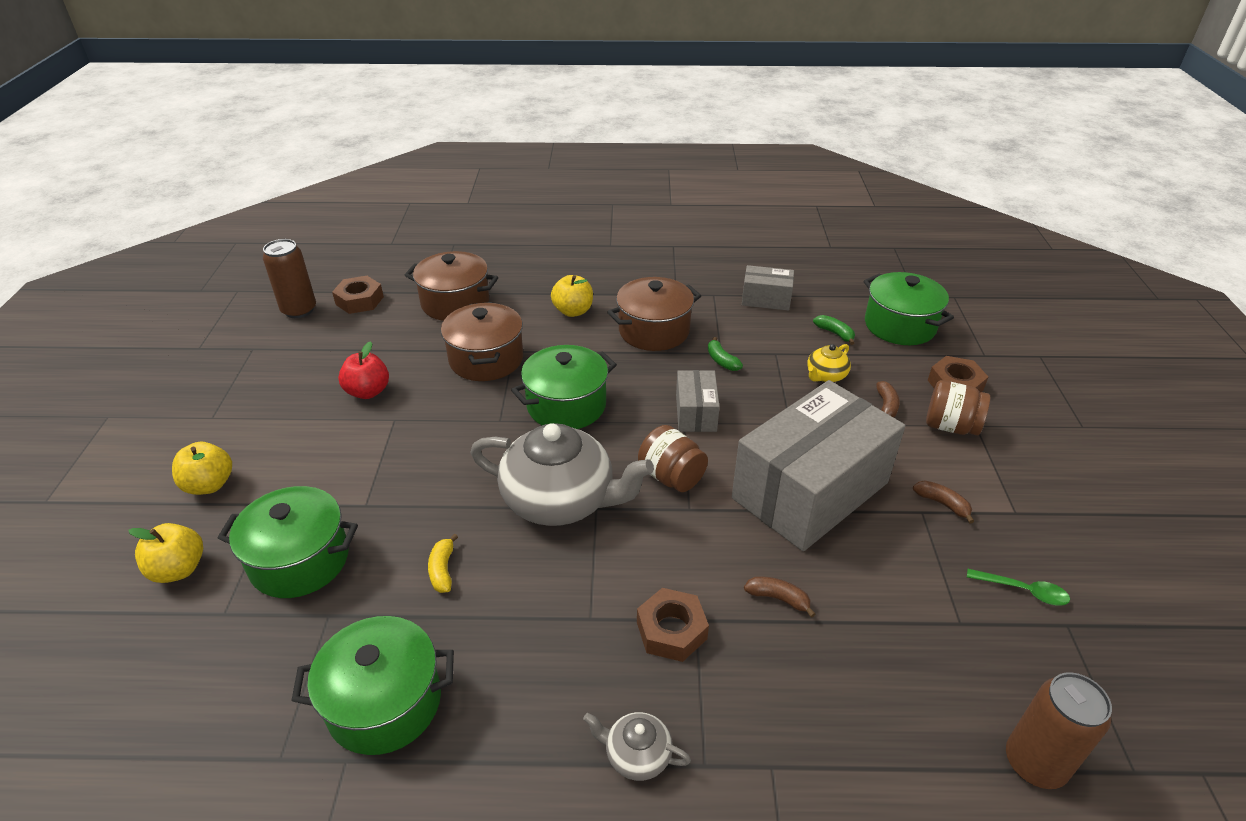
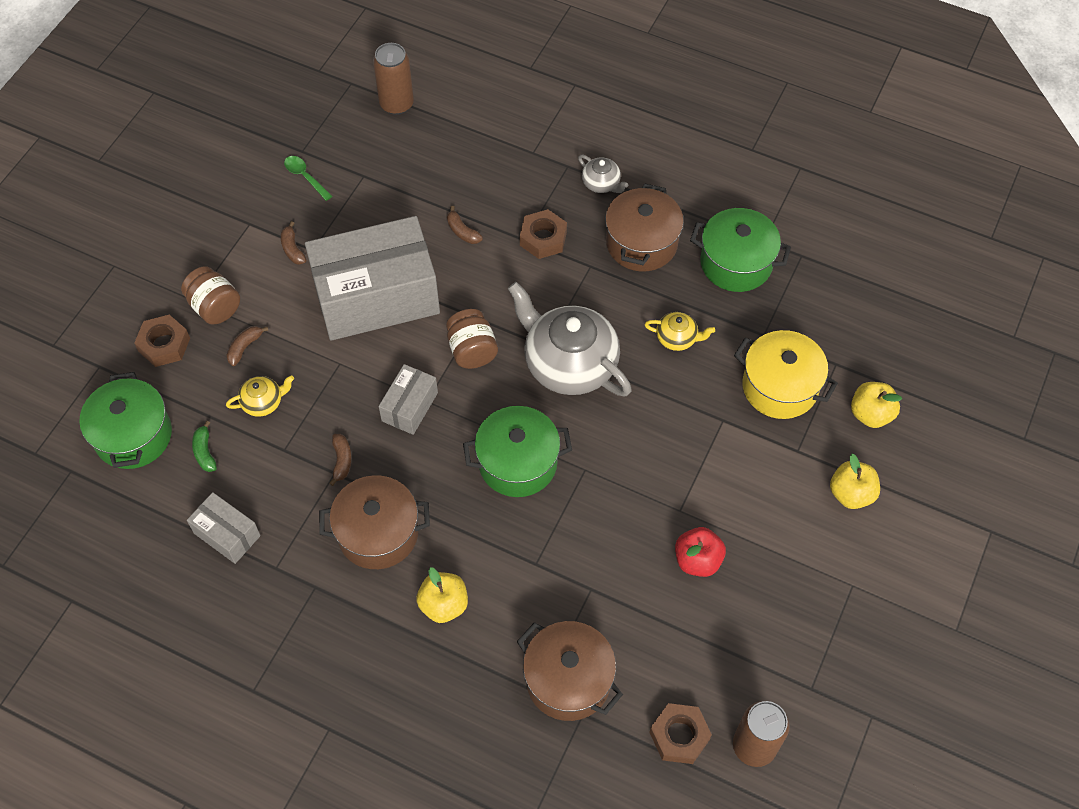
camera: 155 degrees left, 20 degrees up
(300, 560) = (780, 387): green pot -> yellow pot
(443, 570) = (677, 338): yellow banana -> yellow teapot
(486, 359) = (568, 561): brown pot -> brown pot (641, 243)
(722, 361) = (341, 461): green banana -> brown banana

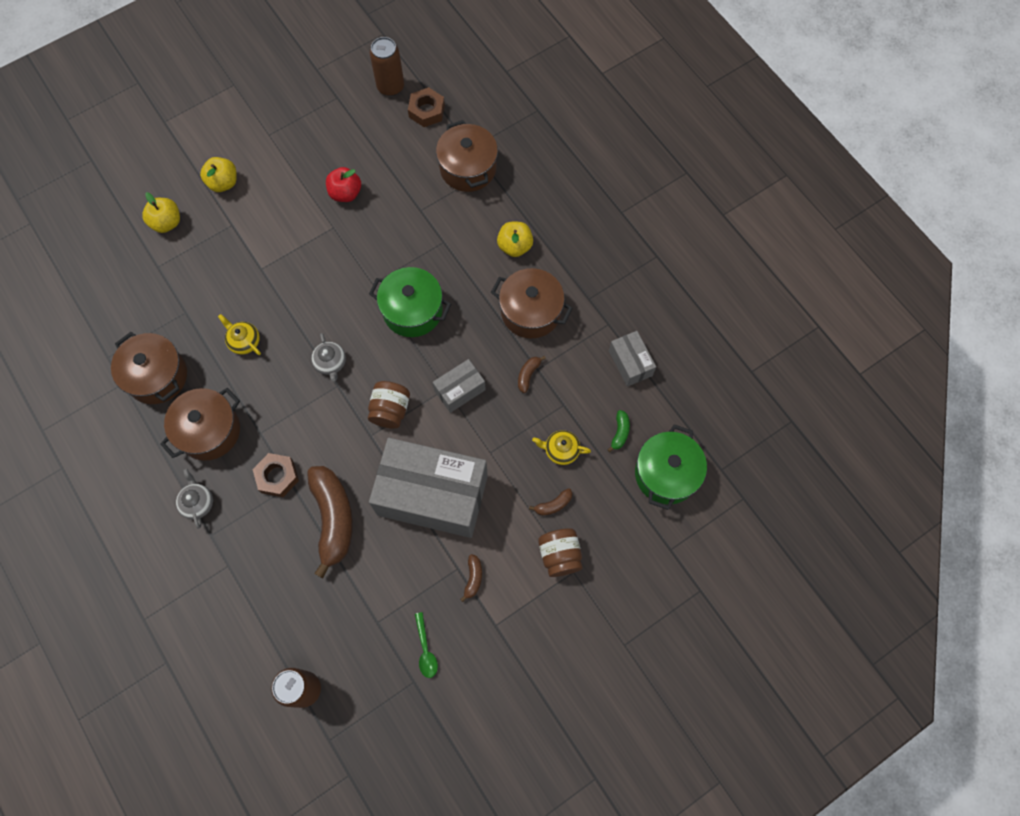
camera: 150 degrees left, 10 degrees up
(164, 345) = (613, 541): brown nut -> none
(462, 231) = (333, 519): brown banana -> brown banana, size x2.39
(569, 363) = (331, 363): grey teapot -> grey teapot, size x0.45
(736, 263) = (157, 376): green pot -> brown pot
(780, 387) = (206, 270): yellow pot -> none

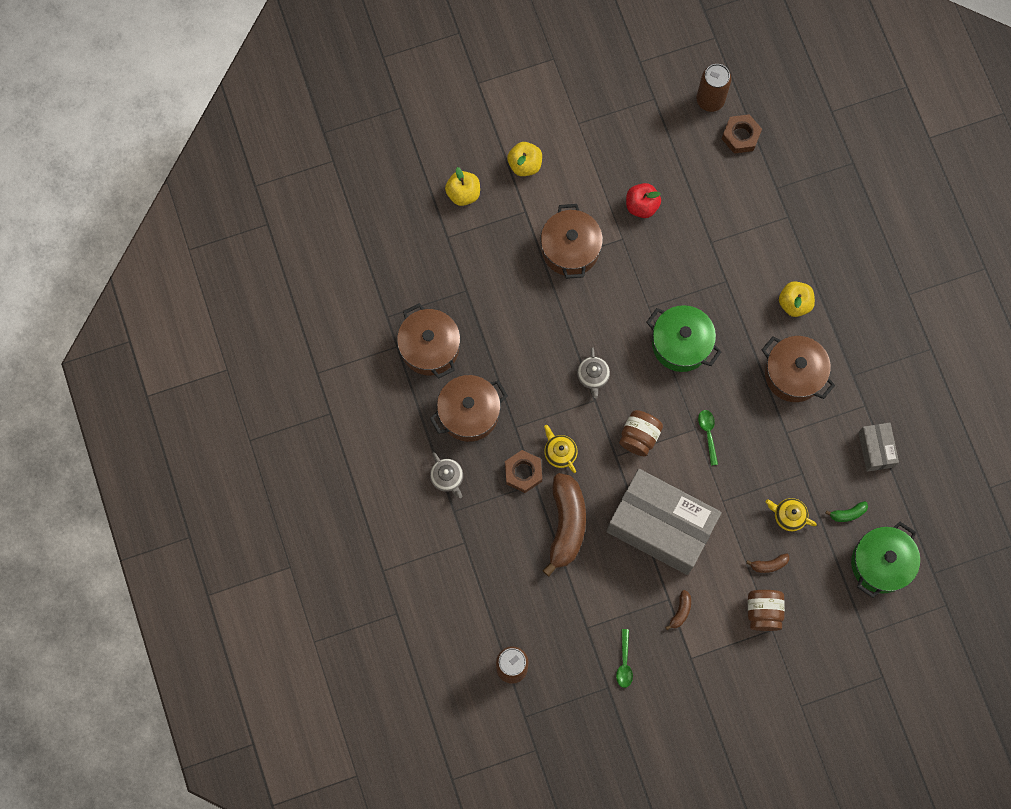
camera: 15 degrees right, 5 degrees up
(198, 502) = (447, 478): grey teapot -> grey teapot turned 150 degrees clockwise
(244, 341) = (516, 334): yellow teapot -> yellow teapot (559, 452)
(460, 390) = (708, 434): grey box -> green spoon
(468, 168) = (768, 209): brown pot -> brown pot (570, 249)
(528, 375) = (776, 436): brown banana -> none
(619, 432) = (848, 513): green banana -> green banana turned 45 degrees clockwise

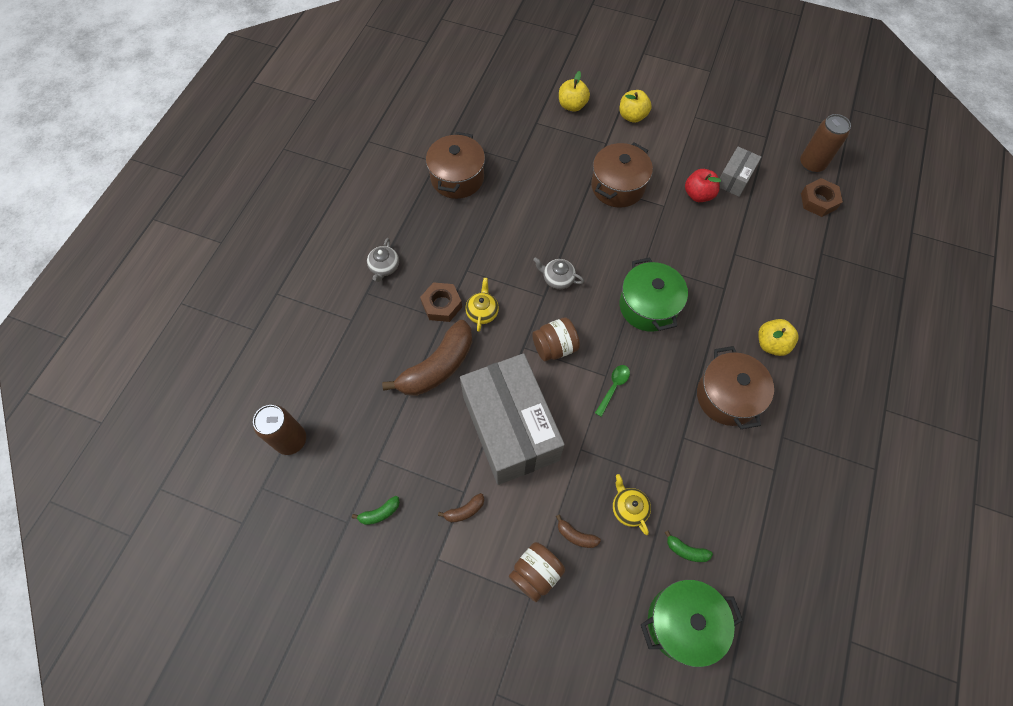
camera: 40 degrees right, 10 degrees down
(469, 413) = (442, 237): brown pot -> none
(593, 376) = (557, 279): grey teapot -> grey teapot turned 75 degrees clockwise
(624, 662) = (380, 513): green spoon -> green banana
(876, 449) = (757, 515): grey box -> grey box (735, 178)

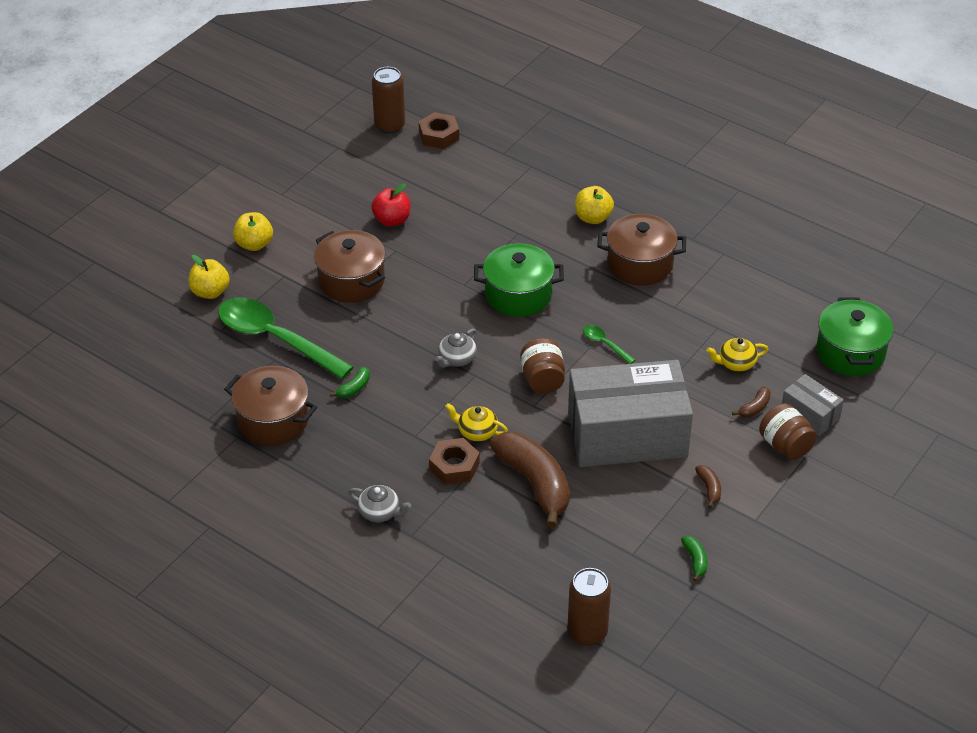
camera: 75 degrees left, 20 degrees down
(538, 157) = (276, 339): none -> green spoon
(686, 550) = (785, 333): green banana -> green banana (354, 388)
(735, 178) = (383, 187): grey box -> grey box (810, 414)

